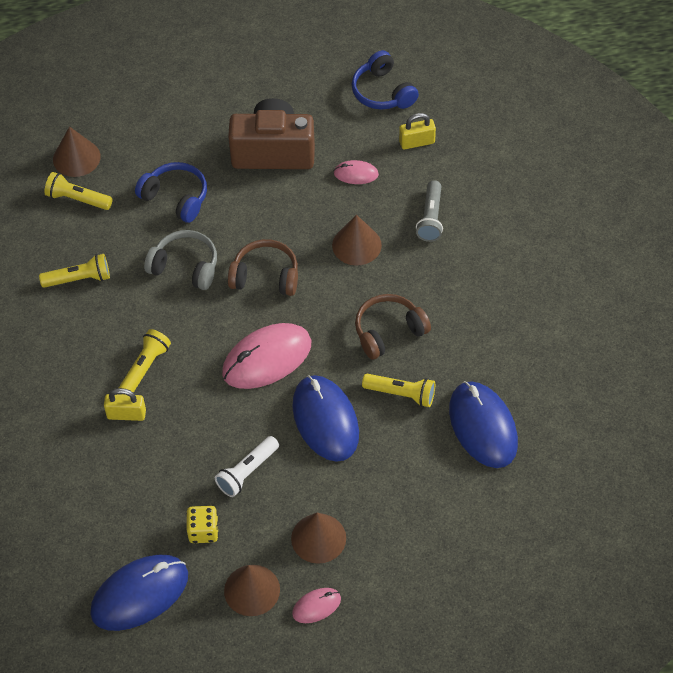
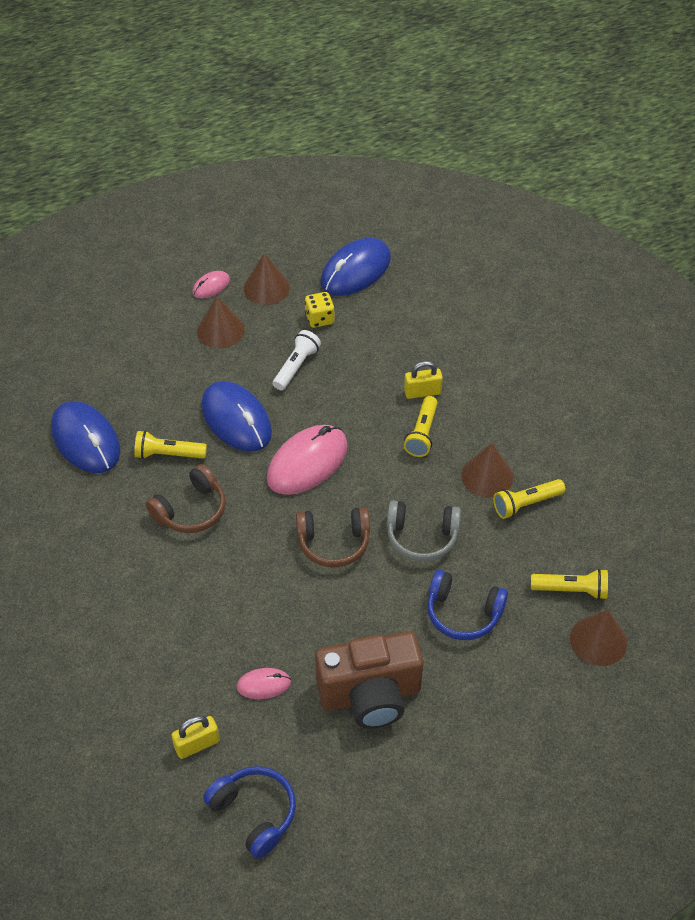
camera: 165 degrees right, 5 degrees down
(356, 245) = (244, 596): brown cone -> brown cone (487, 476)
(430, 218) = (165, 644): grey flashlight -> none

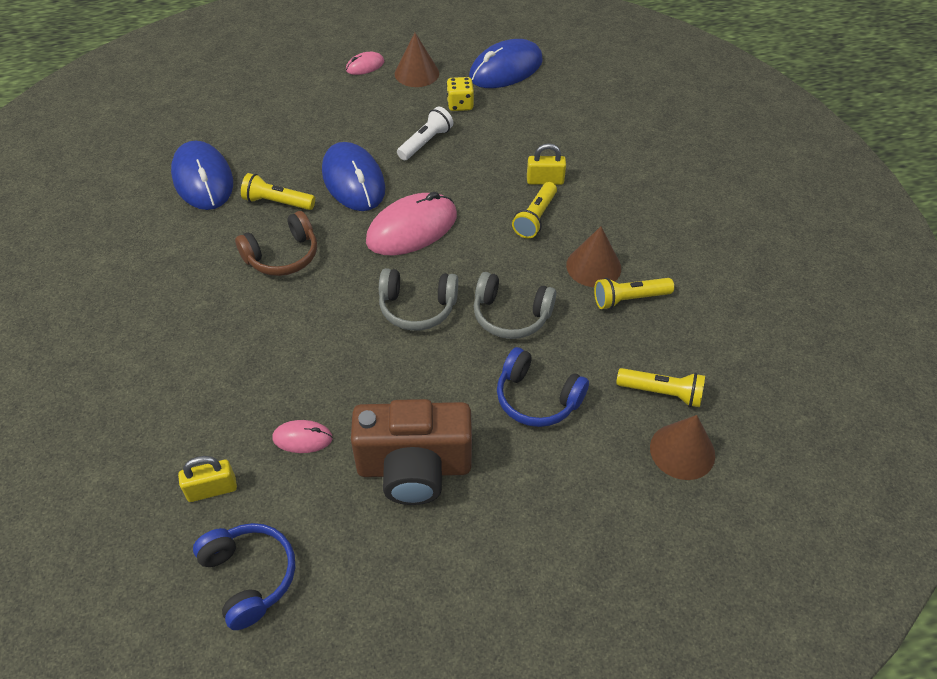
camera: 10 degrees right, 0 degrees up
(220, 330) = (362, 103): brown cone -> none
(333, 543) = (417, 307): brown headphones -> grey headphones

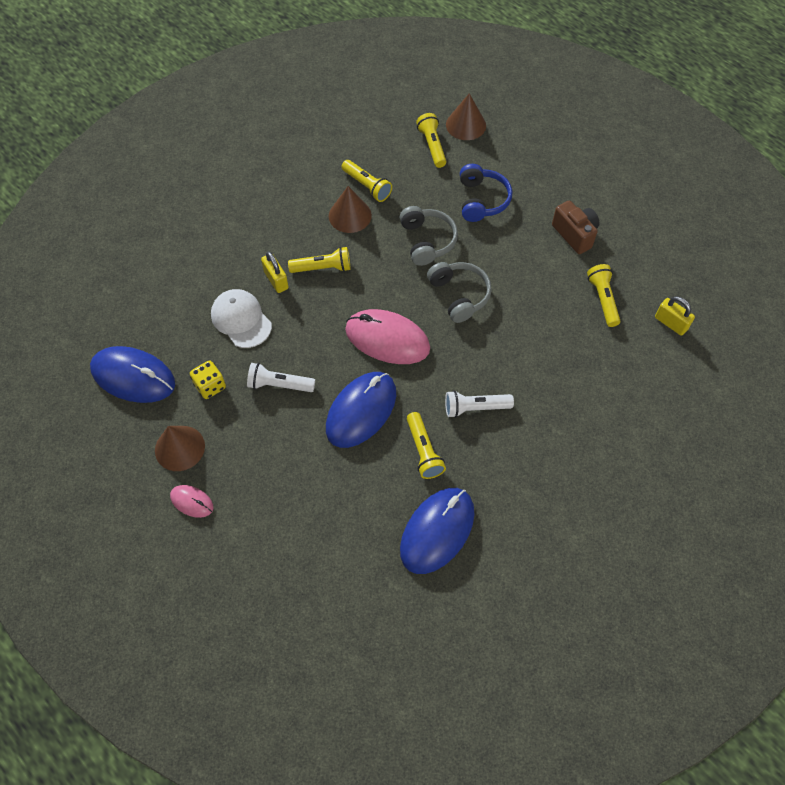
camera: 120 degrees left, 10 degrees up
(249, 577) = (696, 272): blue headphones -> none
(282, 256) = (475, 408): brown headphones -> white flashlight
(302, 438) = (603, 299): pink mouse -> yellow flashlight
(414, 468) = (575, 234): brown camera -> brown camera, size x0.61
(515, 143) = (241, 319): none -> white cap

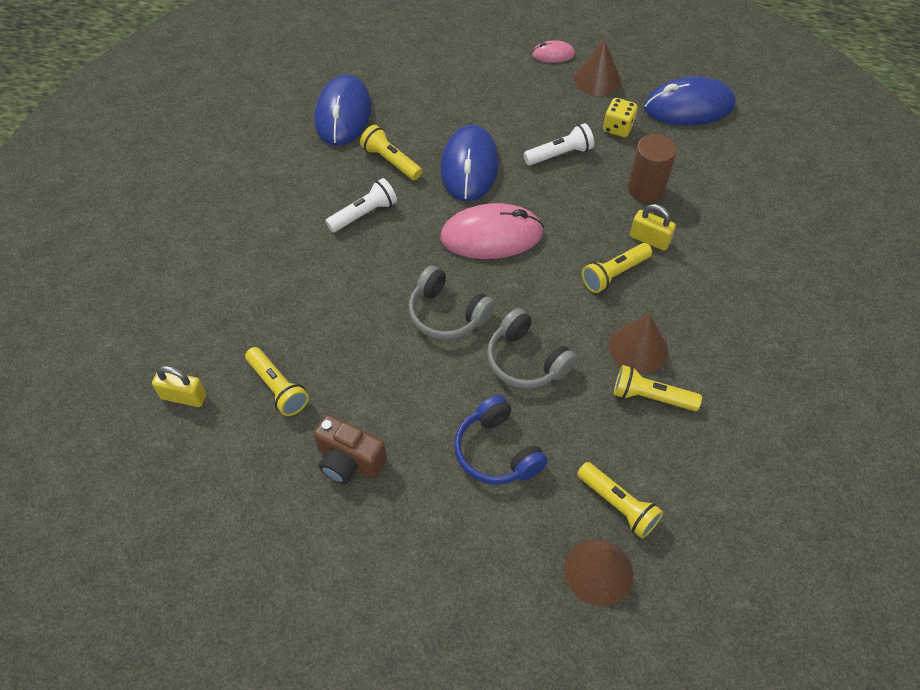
camera: 150 degrees right, 5 degrees down
(241, 319) = (646, 189): white cap -> brown cylinder

